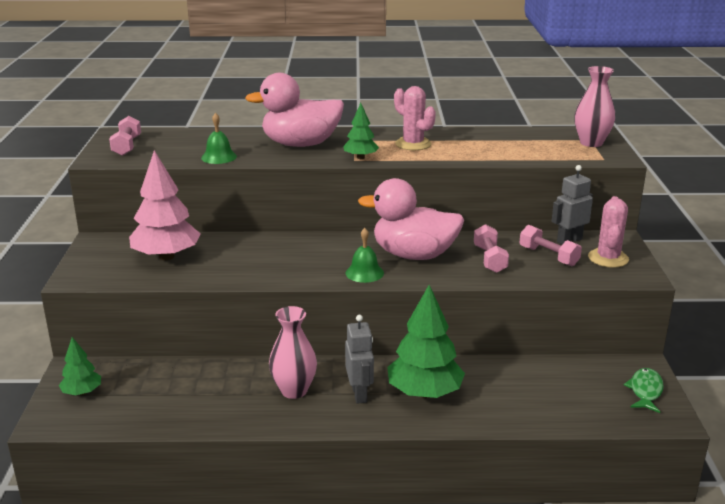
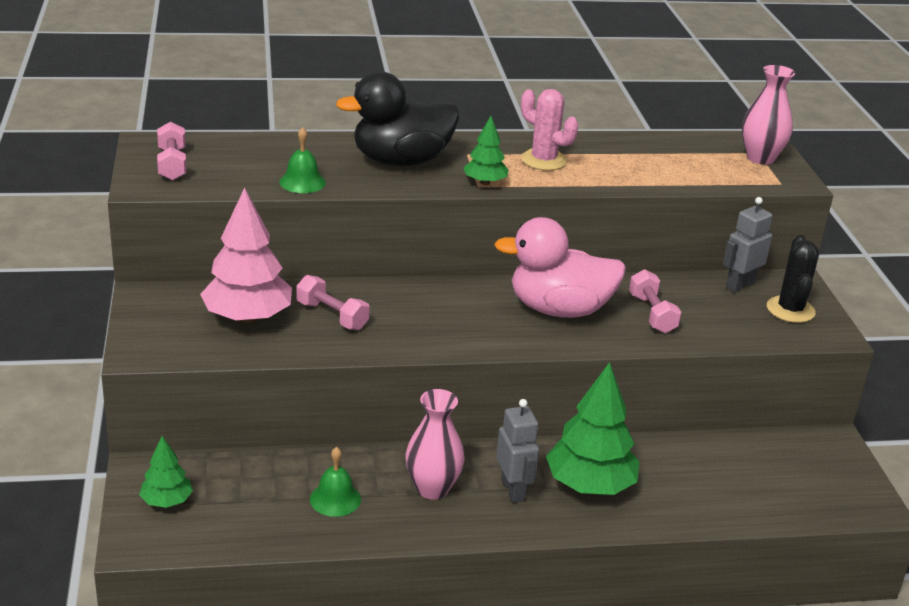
camera: 10 degrees left, 5 degrees up
(300, 144) = (401, 161): pink duck -> black duck
(364, 273) = (506, 336): green bell -> green bell (335, 499)
(548, 256) = (720, 308): pink dumbbell -> pink dumbbell (332, 316)
(608, 258) = (790, 310): pink cactus -> black cactus
(645, 391) = (842, 473): green fish -> none

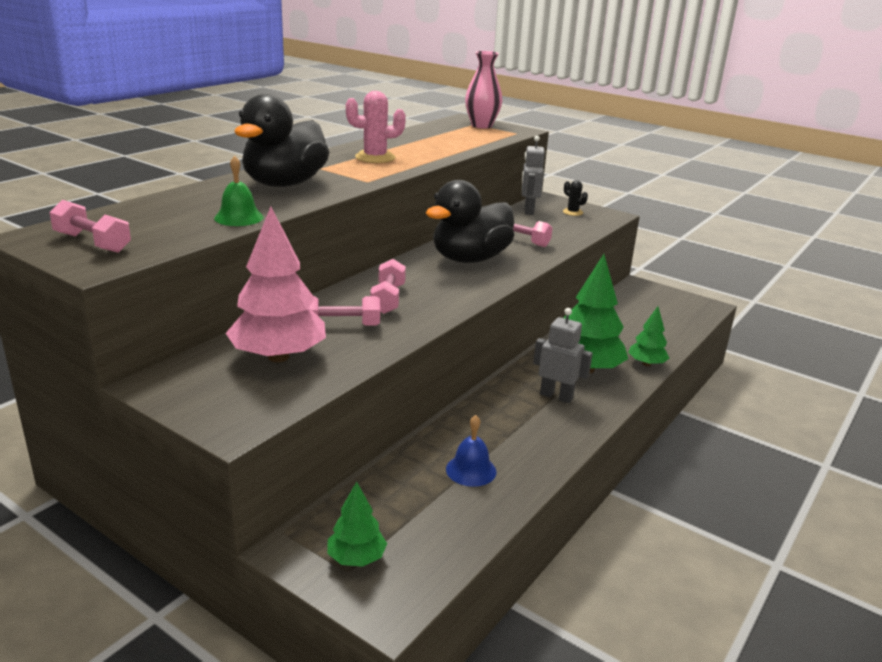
camera: 45 degrees left, 5 degrees down
(335, 499) = (471, 470): green bell -> blue bell
(410, 312) = (388, 299): none -> pink dumbbell
(432, 488) = (514, 424): pink vase -> none
(485, 182) = (367, 178): green tree -> green tree (646, 364)
(559, 309) = (470, 259): pink duck -> black duck
(790, 310) = (572, 212): black cactus -> black cactus, size x0.57

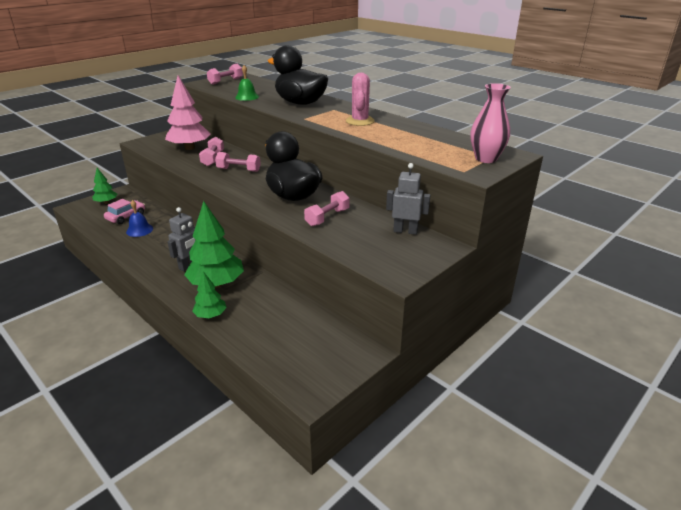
camera: 100 degrees right, 5 degrees up
(422, 503) = (126, 217): none -> pink car
(572, 212) = (404, 254): black cactus -> none

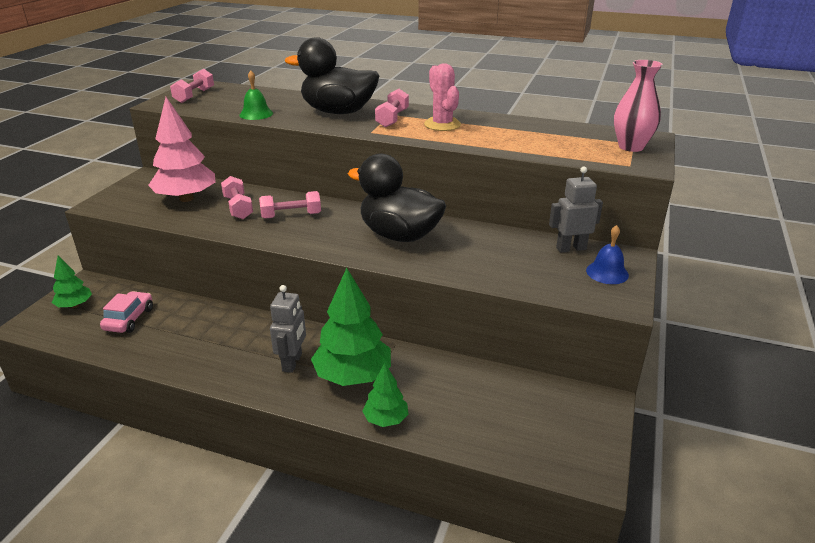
camera: 25 degrees left, 0 degrees up
(139, 230) = (170, 333): blue bell -> blue bell (607, 272)
(327, 217) = (470, 253): pink dumbbell -> pink dumbbell (392, 118)

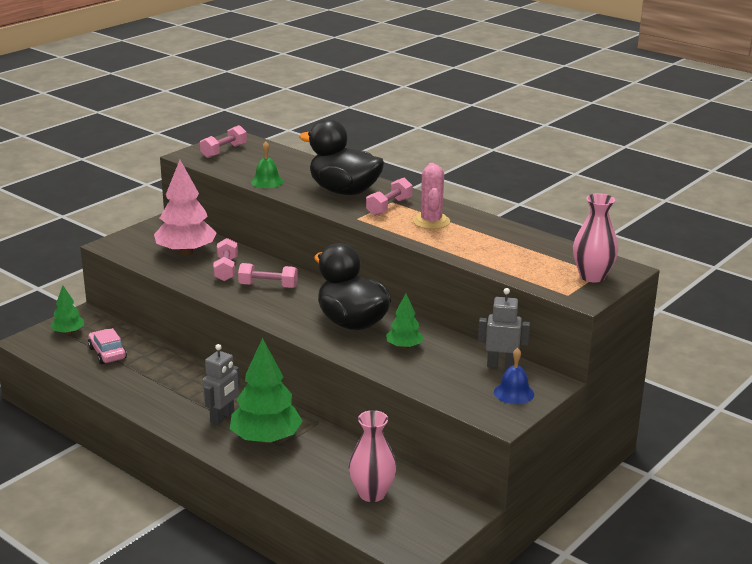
camera: 20 degrees right, 5 degrees down
(129, 319) = (107, 353): pink car -> pink car turned 60 degrees counterclockwise
(386, 419) = (272, 476): green tree -> green tree (404, 347)
(501, 411) = (372, 494): none -> pink vase

